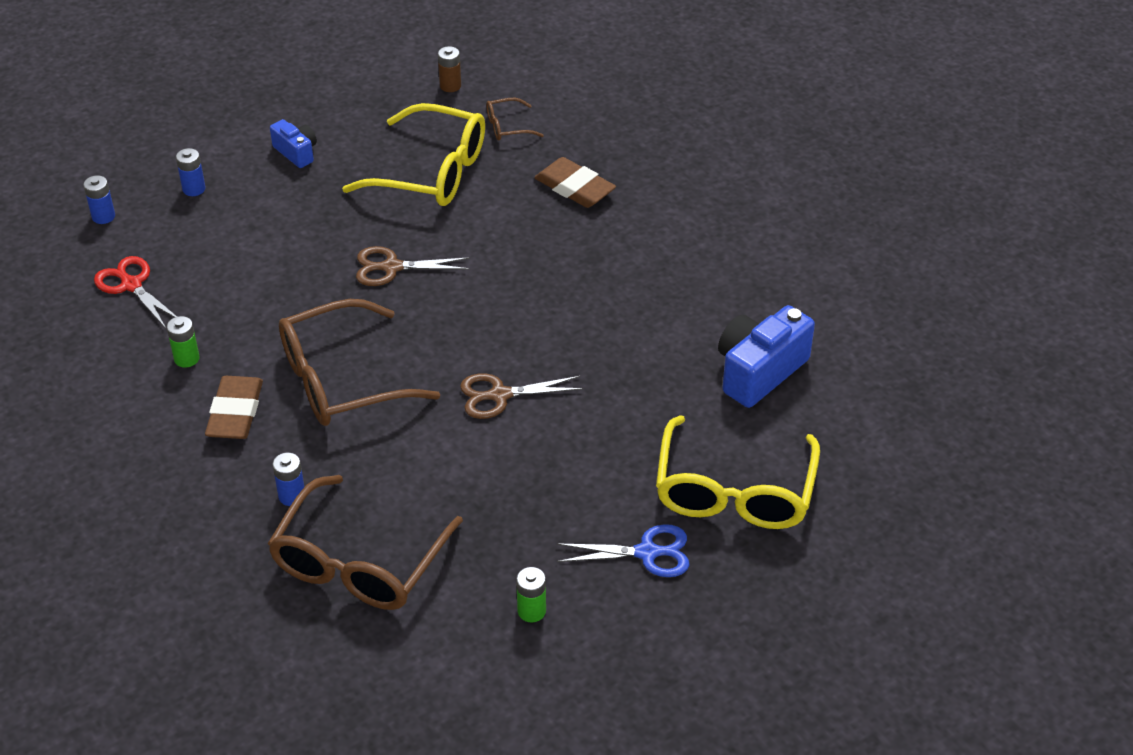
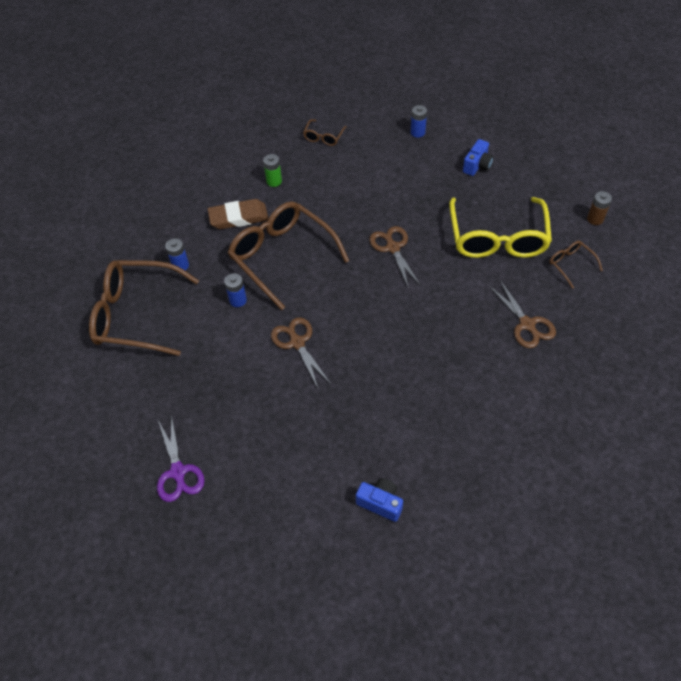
camera: 75 degrees right, 10 degrees up
(103, 216) = (374, 105): blue battery -> blue battery (238, 300)
(131, 285) = (323, 137): red scissors -> brown glasses
(531, 611) = (115, 417): green battery -> none
(574, 187) = (527, 324): brown eraser -> brown scissors
(647, 553) = (178, 472): blue scissors -> purple scissors
(734, 491) = (250, 515): yellow glasses -> none
(759, 371) = (380, 503): blue camera -> blue camera, size x0.55

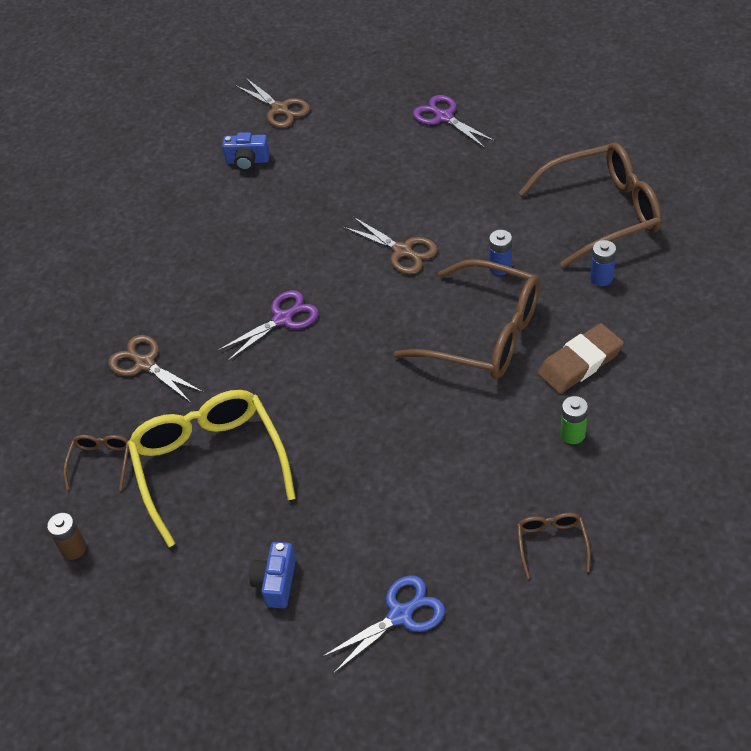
camera: 160 degrees right, 5 degrees down
(393, 248) = (347, 398): brown scissors -> brown scissors (280, 109)
(412, 321) = (283, 319): none -> purple scissors
(417, 132) = (400, 615): blue battery -> blue scissors
(571, 264) = (101, 462): brown glasses -> brown glasses turned 120 degrees counterclockwise

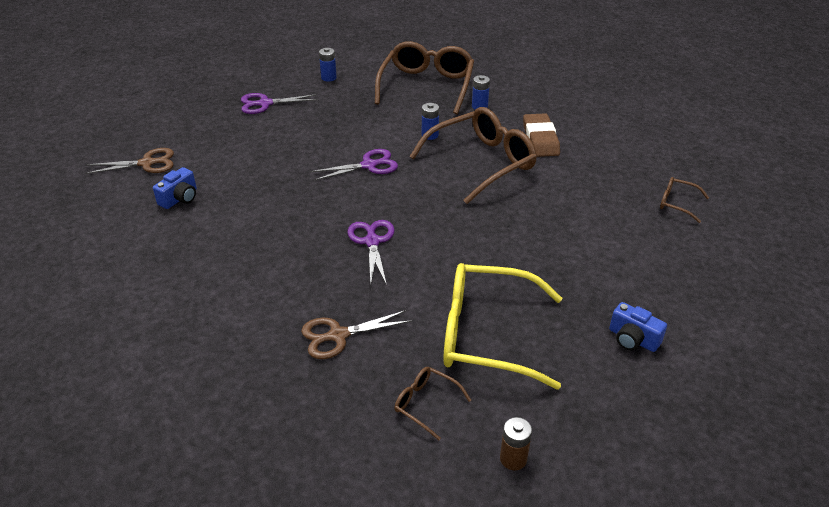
camera: 65 degrees left, 10 degrees down
(400, 615) = (698, 287): blue scissors -> none
(402, 251) = (369, 165): brown scissors -> purple scissors
(540, 130) = (328, 78): none -> blue battery
(572, 434) = (595, 163): green battery -> none

